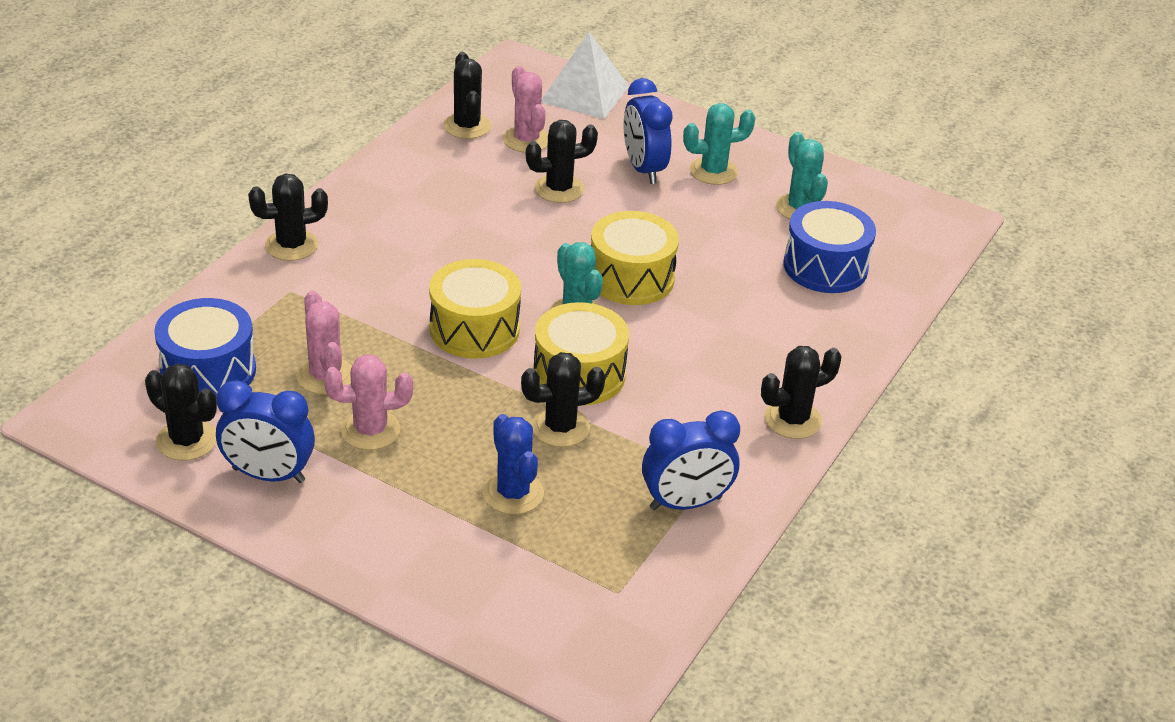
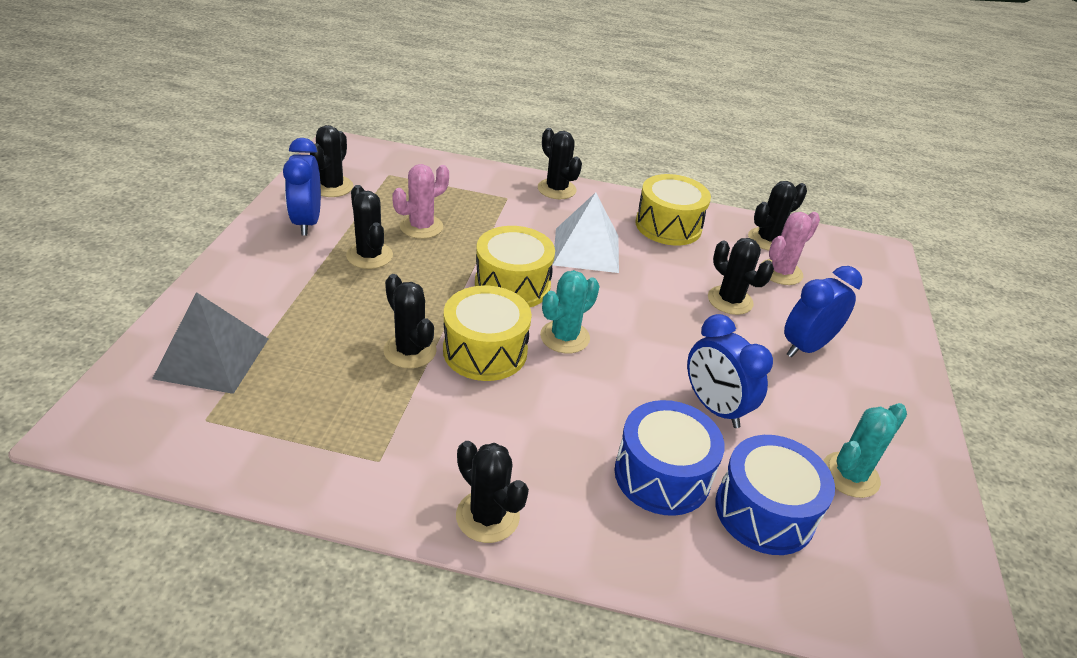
camera: 70 degrees right, 0 degrees up
(208, 371) = (405, 182): blue drum -> blue drum (662, 475)
(370, 430) = (369, 256): pink cactus -> black cactus
(513, 493) = (318, 337): blue cactus -> none
(520, 581) = (212, 358): none -> grey pyramid
(585, 93) = (881, 294): white pyramid -> white pyramid (586, 250)
(631, 278) = (638, 363): yellow drum -> yellow drum (668, 226)
(685, 503) = (333, 448): blue clock -> blue clock (714, 408)
(713, 171) = (849, 396): turquoise cactus -> none

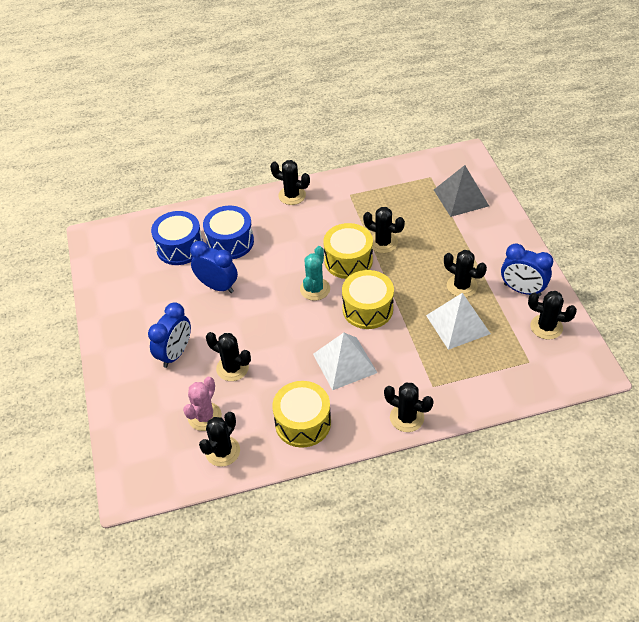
camera: 160 degrees right, 10 degrees up
(307, 222) = (522, 290): blue clock -> blue clock turned 150 degrees clockwise
(332, 187) = (546, 327): black cactus -> black cactus turned 60 degrees counterclockwise
(421, 227) = (458, 324): pink cactus -> white pyramid
(850, 475) = (142, 283): turquoise cactus -> none

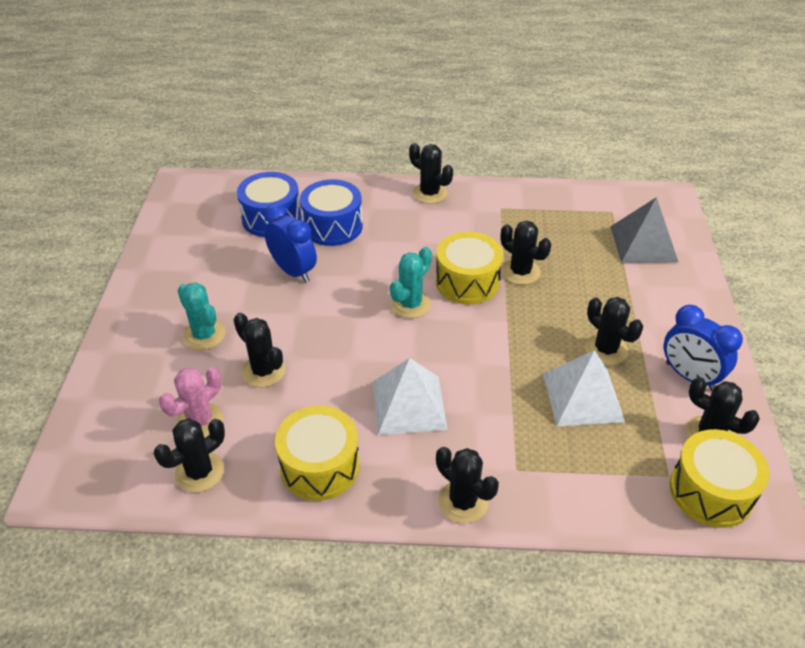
camera: 15 degrees right, 5 degrees down
(175, 354) = (204, 335): blue clock -> turquoise cactus
(367, 309) = (468, 345): yellow drum -> yellow drum (711, 491)

